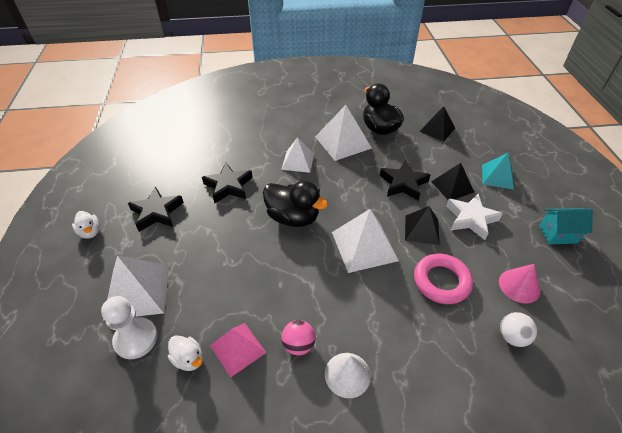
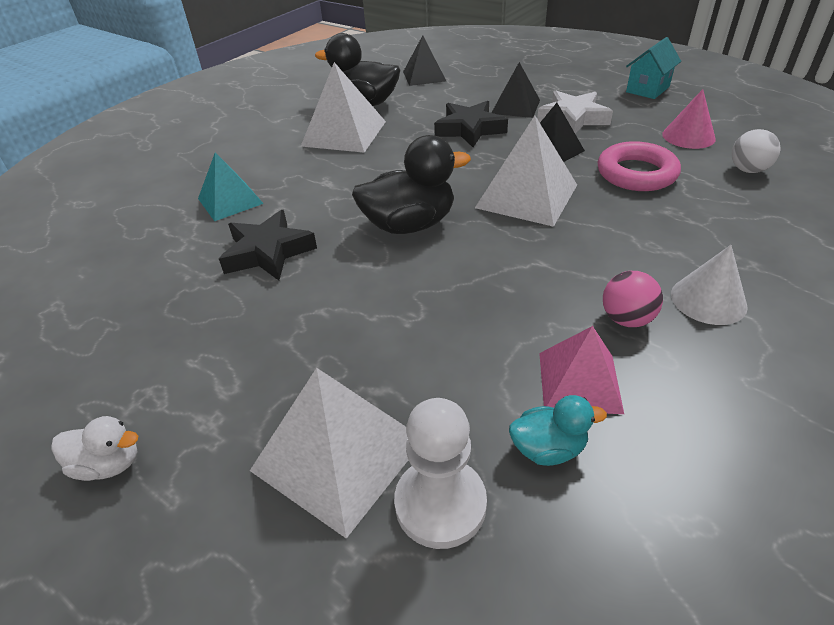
camera: 45 degrees left, 5 degrees down
(157, 212) = (201, 351): black star -> none
(188, 359) = (548, 448): white duck -> turquoise duck
(298, 161) = (320, 177): white pyramid -> none
(497, 176) = (537, 80): turquoise pyramid -> turquoise pyramid (230, 201)

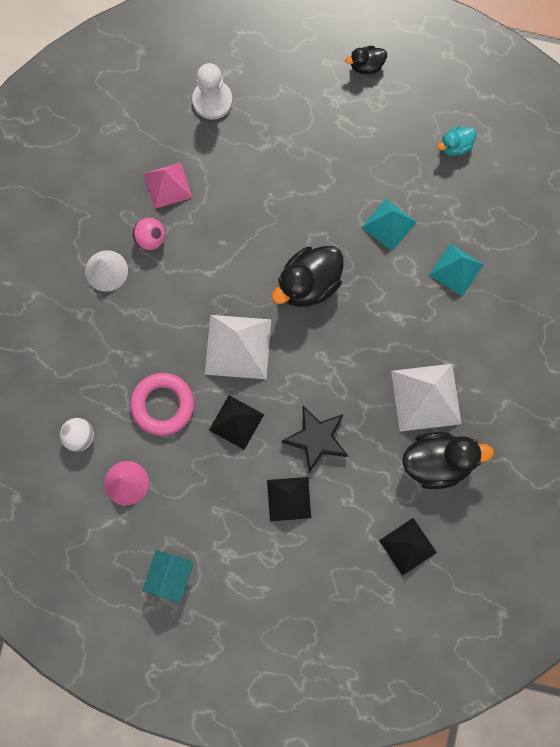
camera: 155 degrees right, 35 degrees up
(109, 464) = (366, 65): white duck -> black duck
(268, 252) = (389, 224): black star -> turquoise pyramid
(338, 455) = (266, 106): white pyramid -> none
(548, 448) = (174, 142): turquoise duck -> turquoise duck (455, 146)
(573, 118) = (230, 489): white star -> none

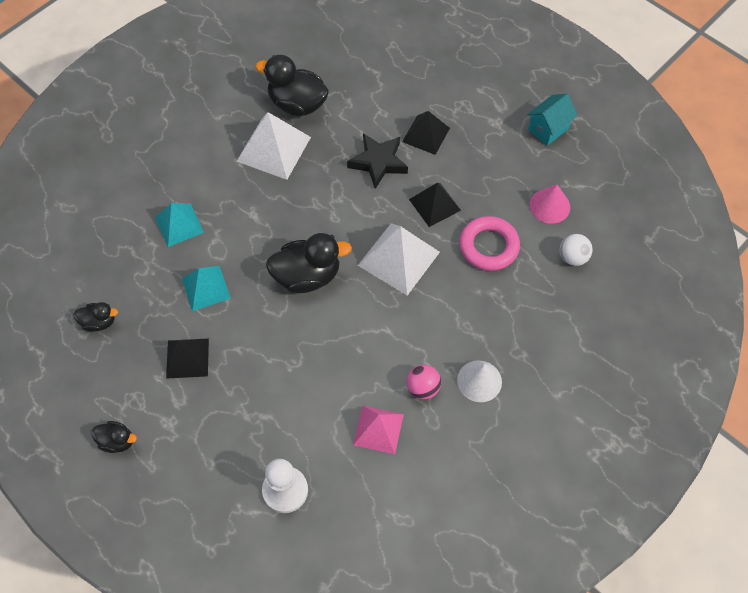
camera: 150 degrees left, 15 degrees down
(407, 546) = (358, 66): black pyramid -> black pyramid (187, 358)
(455, 146) = (99, 322): turquoise duck -> black duck

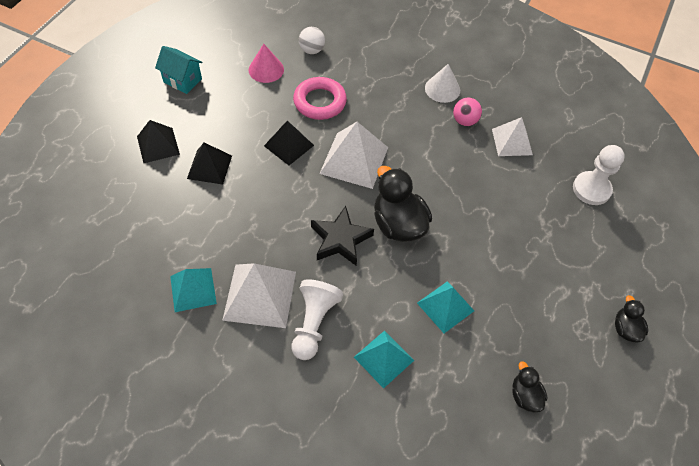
camera: 110 degrees left, 5 degrees down
(187, 358) = (521, 298): black pyramid -> black pyramid (158, 145)
(232, 182) = (314, 323): none -> white pawn
(297, 104) = (193, 289): black duck -> turquoise pyramid
(378, 162) = (253, 198): black star -> black star (340, 240)
(378, 429) = (512, 141): pink pyramid -> white pyramid

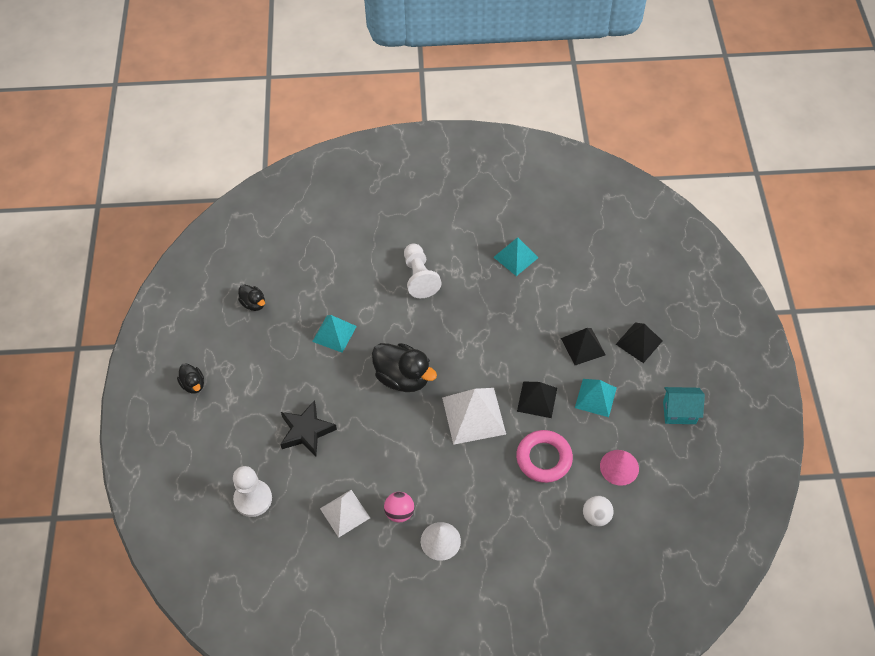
camera: 155 degrees right, 0 degrees up
(260, 295) = (468, 276): white pyramid -> none
(340, 240) = (439, 342): black star -> black star (306, 431)
(384, 358) = (359, 280): turquoise pyramid -> turquoise pyramid (595, 397)

